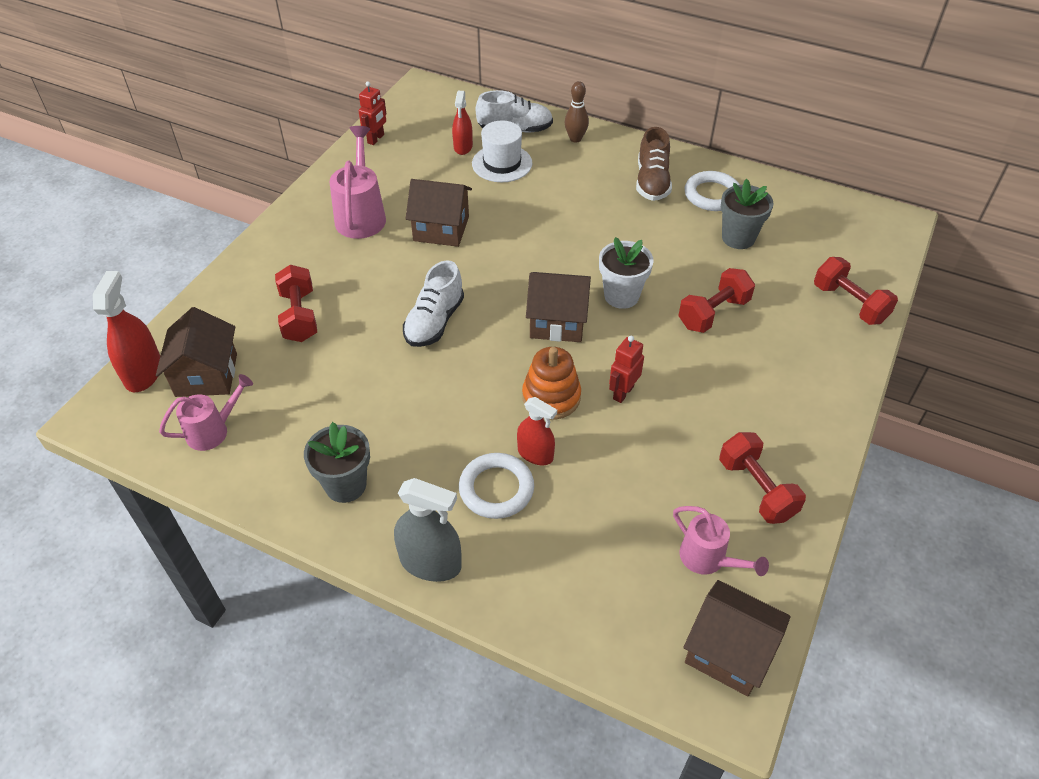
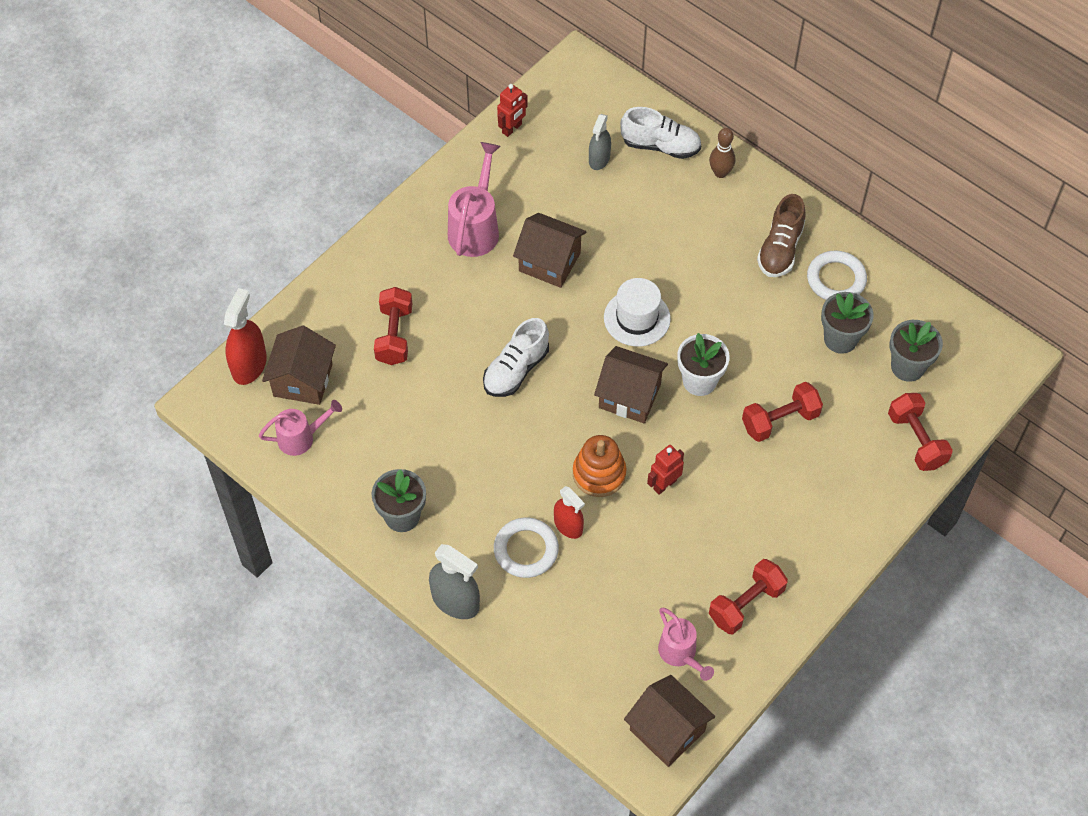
camera: 15 degrees right, 10 degrees up
(463, 147) = (599, 159): red spray bottle -> grey spray bottle
(502, 163) = (633, 190): white hat -> white hat (637, 318)
(756, 489) = (746, 604): red dumbbell -> red dumbbell turned 60 degrees clockwise
(809, 247) = (907, 367): none -> grey flower pot

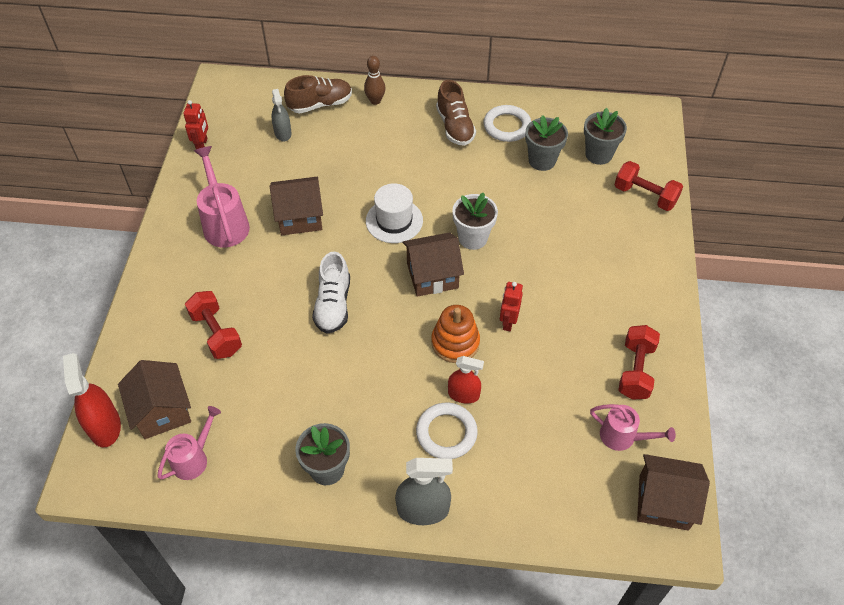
camera: 35 degrees left, 5 degrees down
(660, 146) = (320, 104): white shoe -> brown shoe
(780, 420) = (549, 233): red dumbbell -> none

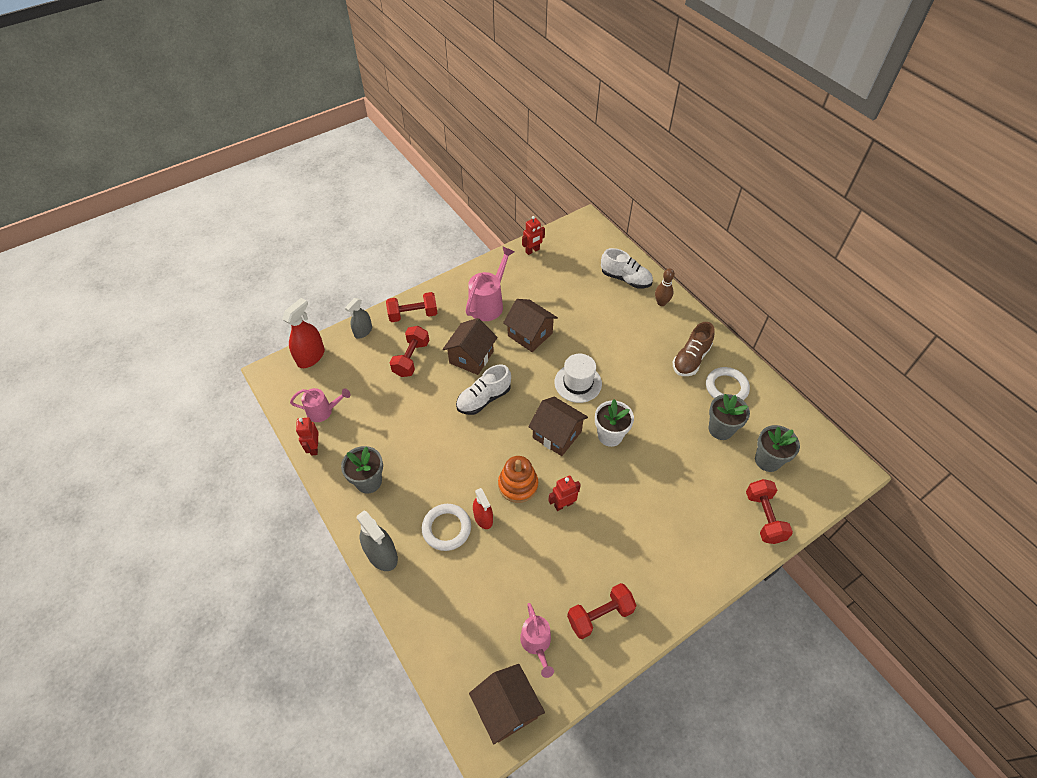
camera: 50 degrees right, 0 degrees up
(161, 295) = (413, 315): none -> red dumbbell
(162, 411) = (340, 374): brown house -> brown house (471, 357)
(232, 496) = (314, 447): none -> red robot
(283, 133) = (583, 279): grey spray bottle -> grey spray bottle (363, 331)
(320, 104) = (625, 279): brown shoe -> white shoe

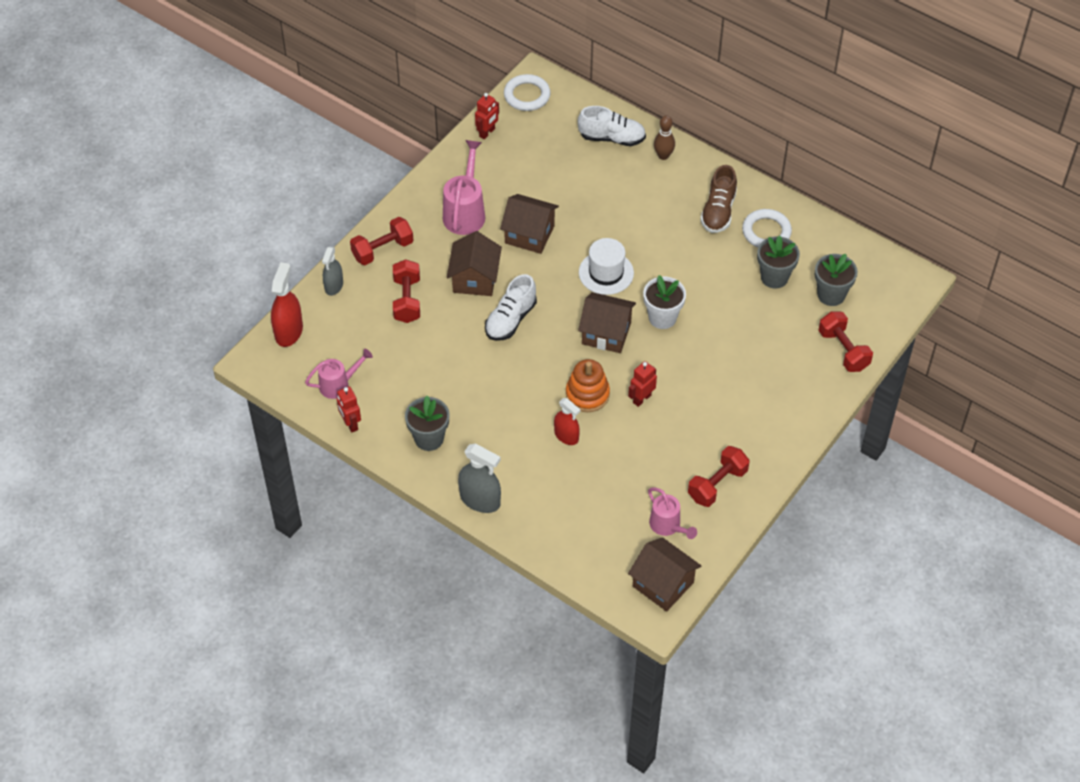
camera: 20 degrees left, 0 degrees up
(446, 528) = (533, 457): white ring -> white ring (527, 95)

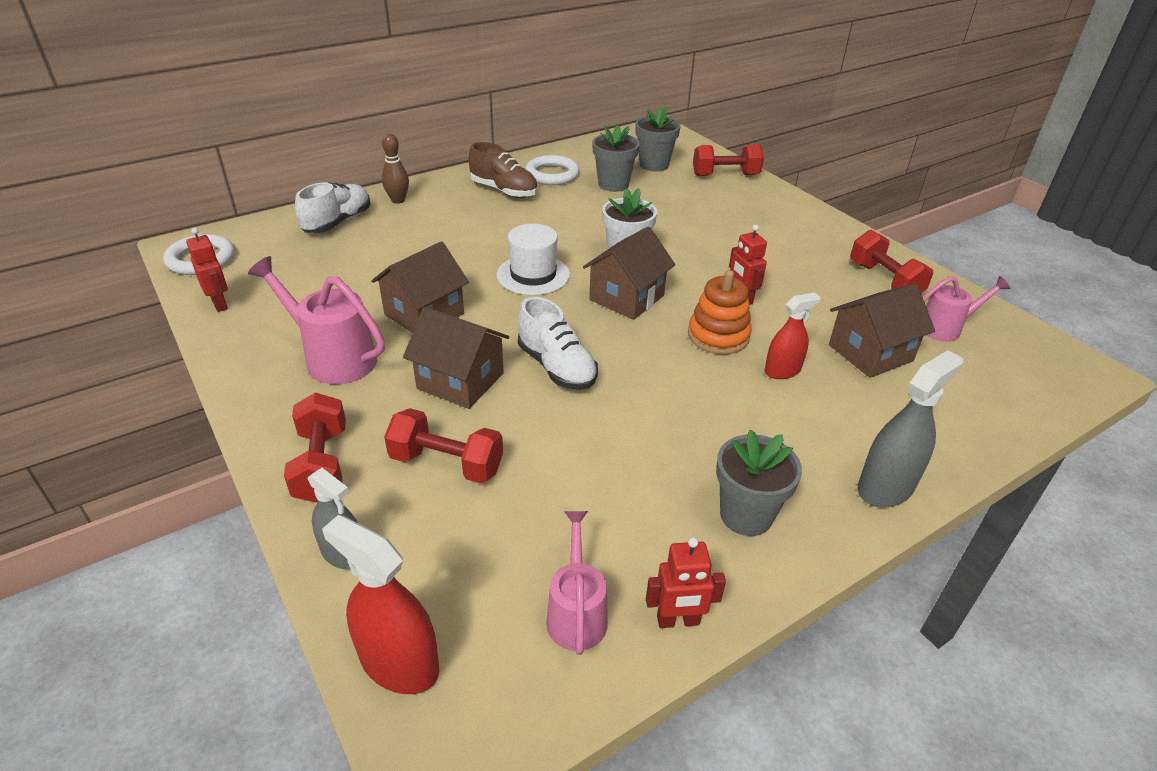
camera: 70 degrees left, 15 degrees down
(663, 584) = (1039, 354): brown house -> brown house (870, 353)

